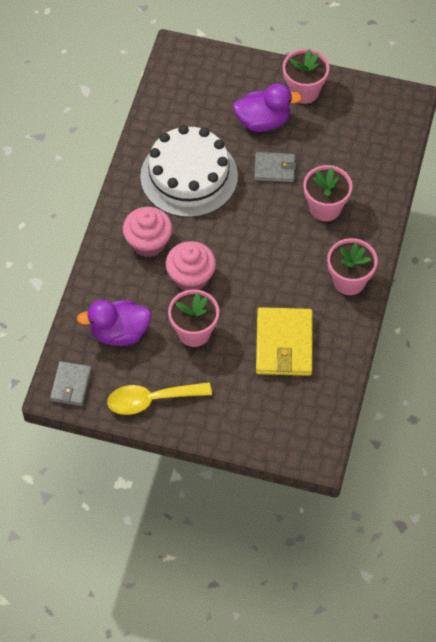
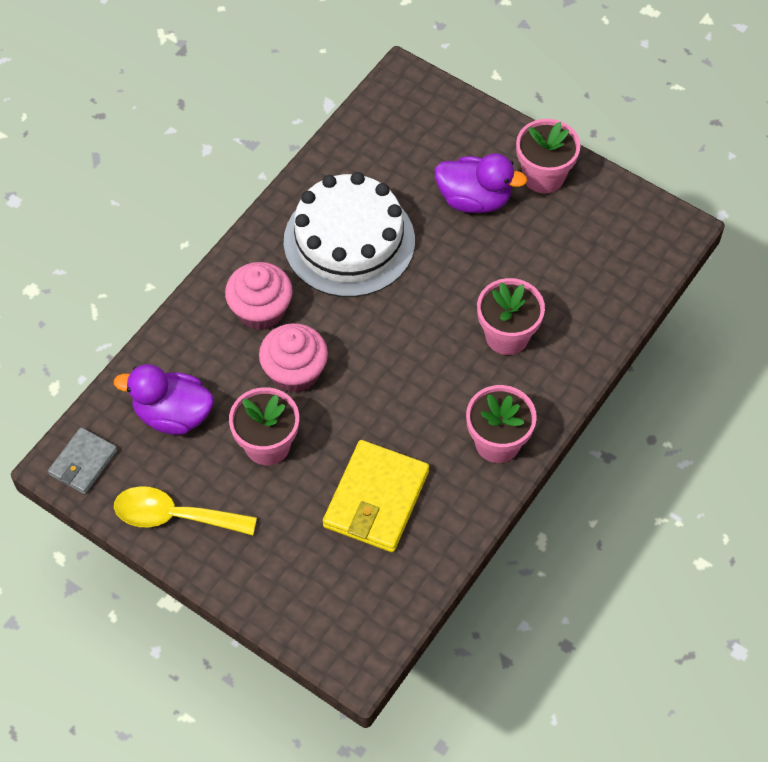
camera: 20 degrees right, 0 degrees up
(274, 169) = (462, 265): grey wallet -> none

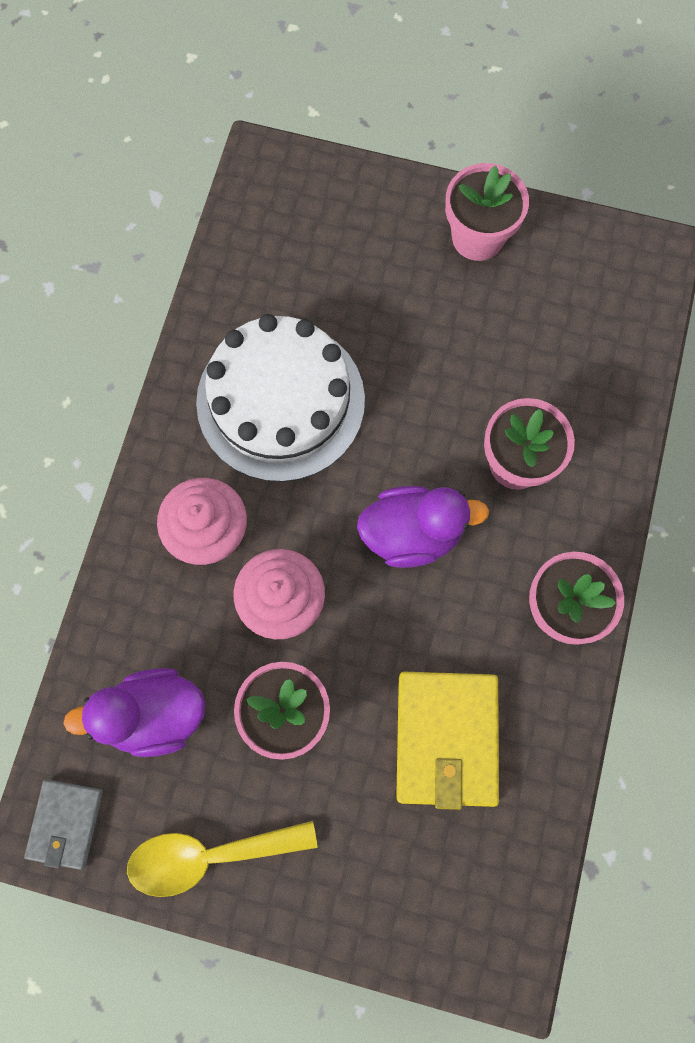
camera: 20 degrees left, 15 degrees up
(474, 199) = (408, 295): purple duck -> purple duck (412, 533)

